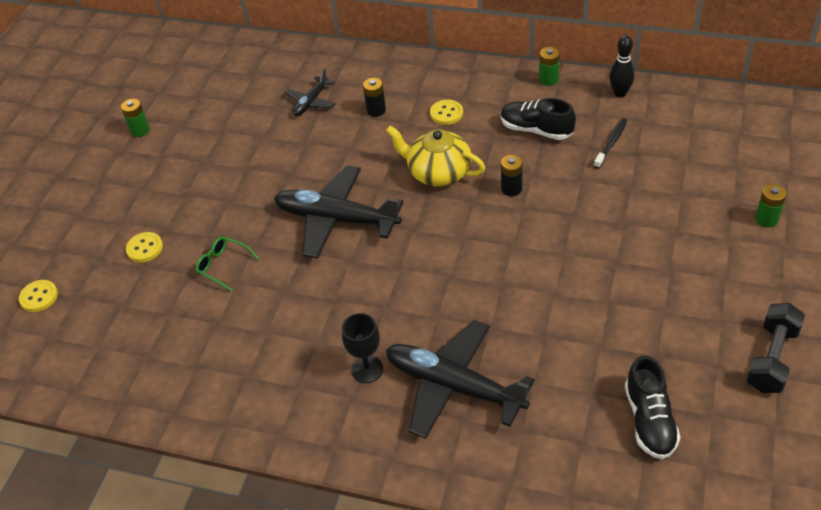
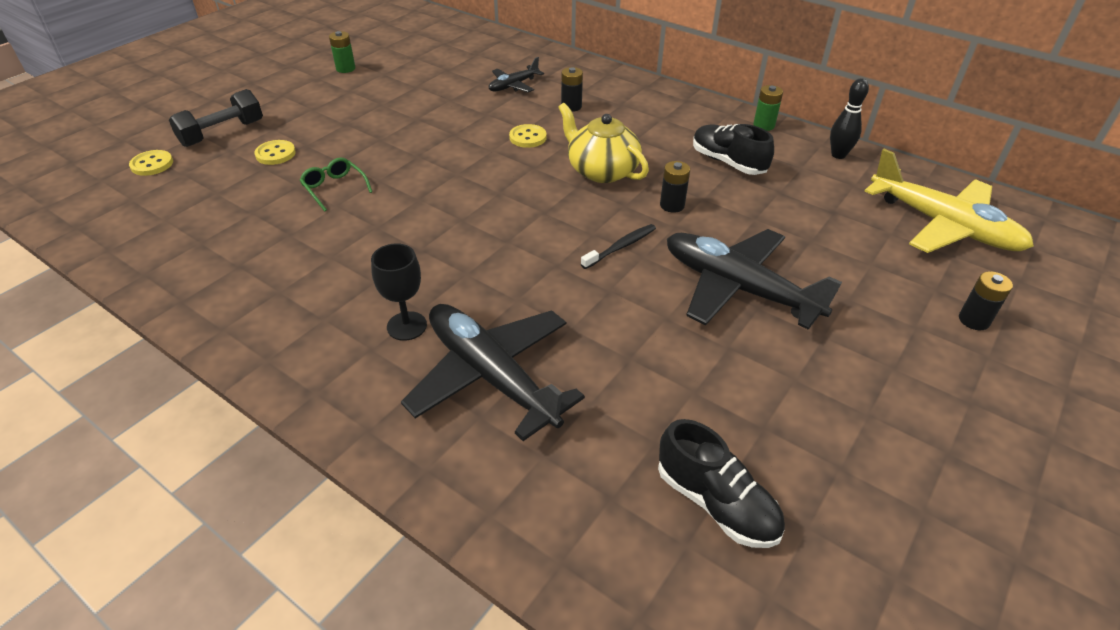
camera: 15 degrees right, 5 degrees down
(336, 219) = (471, 181): black plane -> black plane (737, 288)
(446, 113) = (640, 126): yellow button -> yellow button (528, 137)
(611, 143) = (807, 195): black toothbrush -> black toothbrush (621, 247)
(649, 420) = (716, 503): black shoe -> black shoe turned 60 degrees counterclockwise
(721, 140) = (943, 226): none -> yellow plane
(766, 219) = (974, 320): green battery -> black battery
(772, 359) = (924, 485): black dumbbell -> black dumbbell (222, 133)

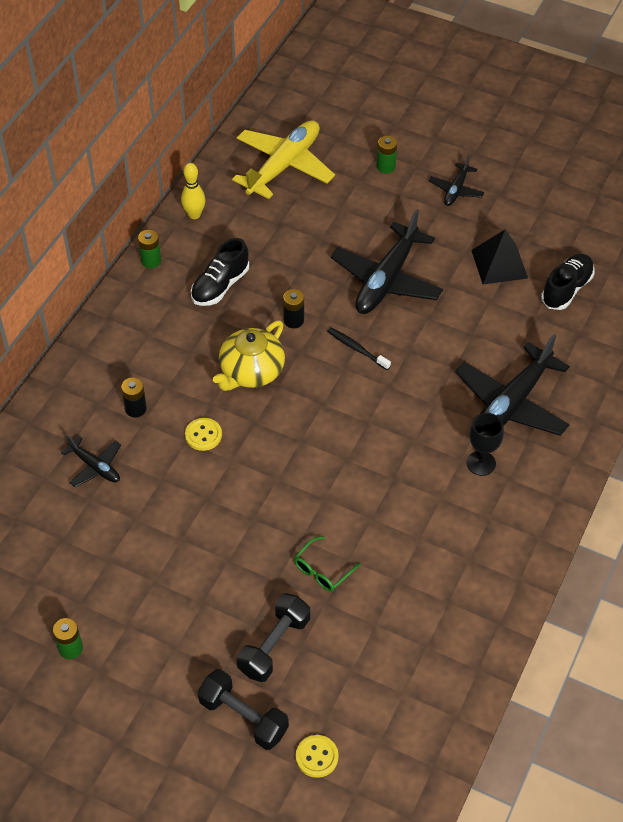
camera: 100 degrees left, 10 degrees up
(275, 154) = (274, 645): yellow button -> black dumbbell
(775, 418) = (499, 264): none -> black pyramid
(838, 155) = (194, 215): black bowling pin -> yellow bowling pin
(942, 394) = (456, 190): none -> black plane
(974, 320) = (386, 167): black battery -> green battery

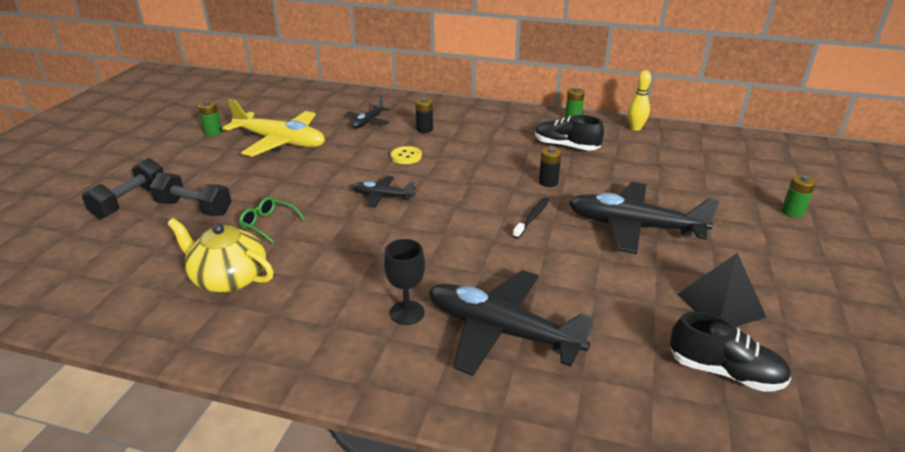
camera: 80 degrees right, 20 degrees down
(251, 371) = (480, 169): yellow teapot -> yellow teapot (228, 278)
(284, 166) = (732, 159): yellow plane -> yellow plane (280, 142)
(317, 757) = (75, 239): yellow button -> none
(456, 190) = (808, 262): black plane -> black plane (382, 196)

